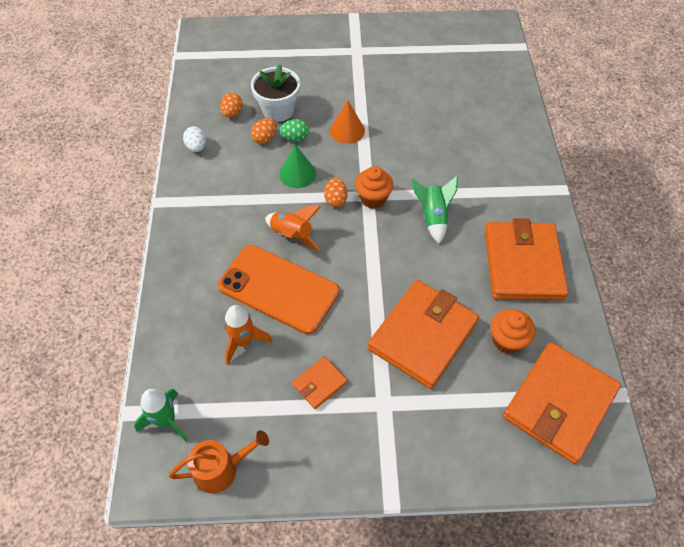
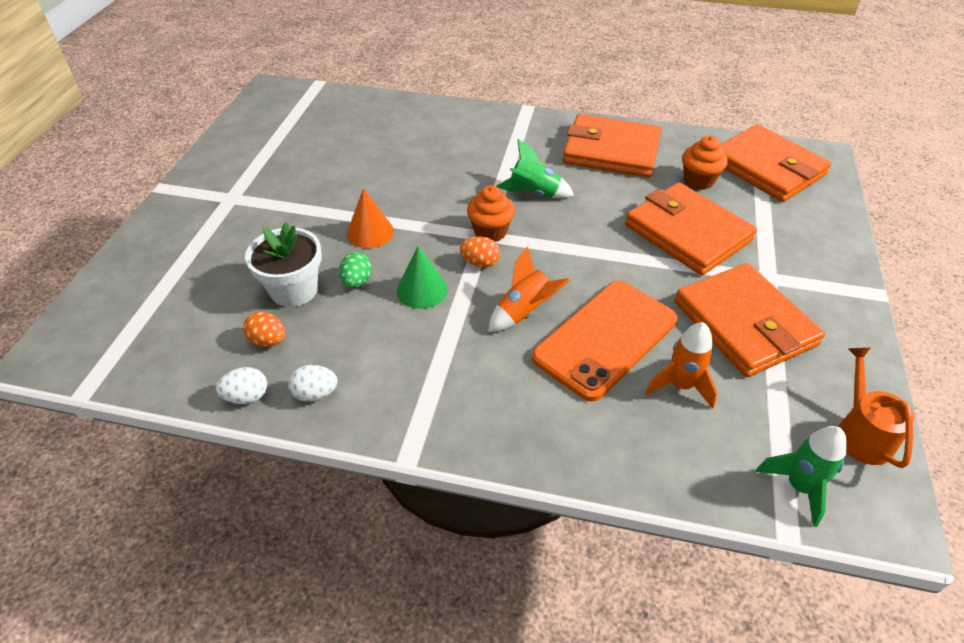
camera: 75 degrees left, 10 degrees down
(189, 119) = (247, 396): none -> white egg
(265, 138) = (340, 312): orange egg -> none
(319, 383) = (744, 323): orange wallet -> orange wallet, size x2.19

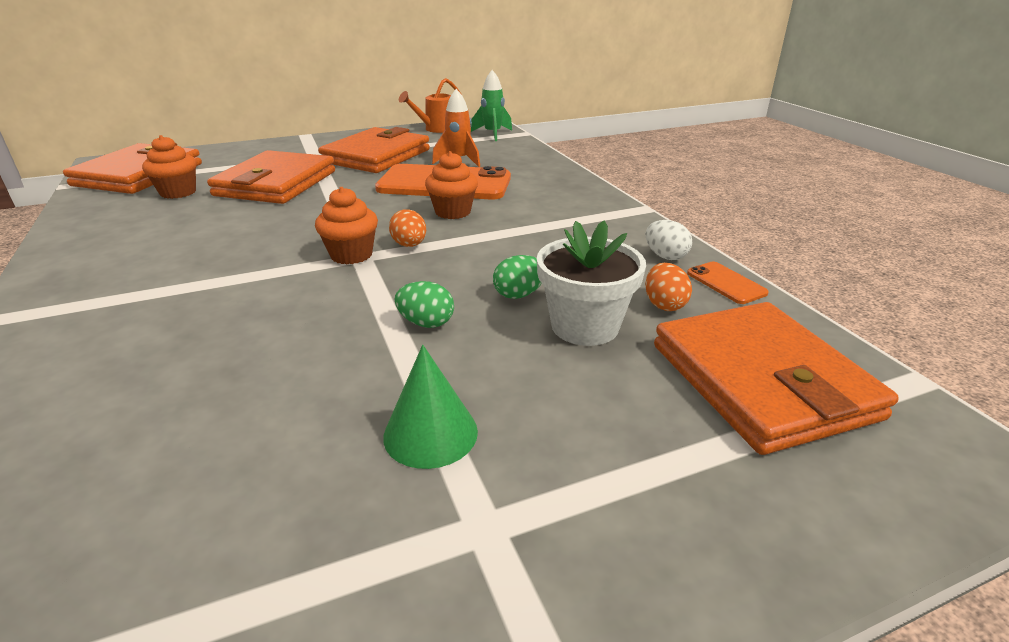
camera: 125 degrees left, 15 degrees down
(247, 396) = (726, 283): white egg -> orange phone
(370, 232) = (426, 323): orange cone -> green egg
(422, 290) = (483, 258): green cone -> green cone (430, 433)
(524, 312) = (453, 212): orange rocket -> orange cupcake
(534, 193) = (253, 253): green rocket -> none
(611, 151) = (125, 237): orange wallet -> orange wallet (761, 381)

